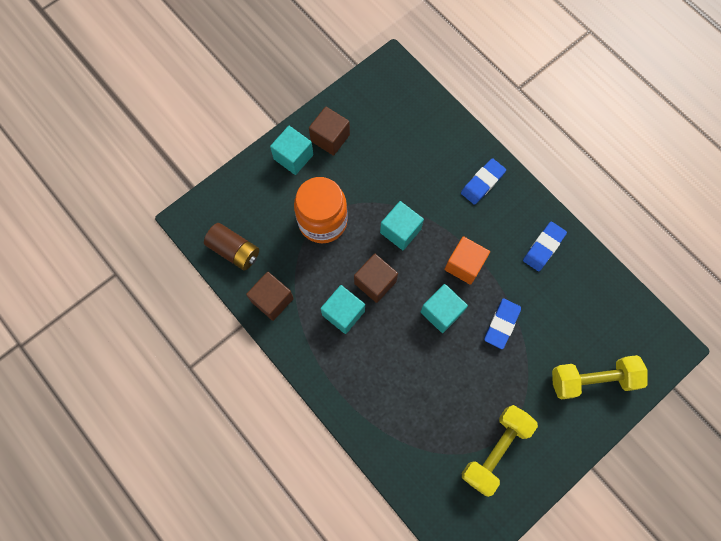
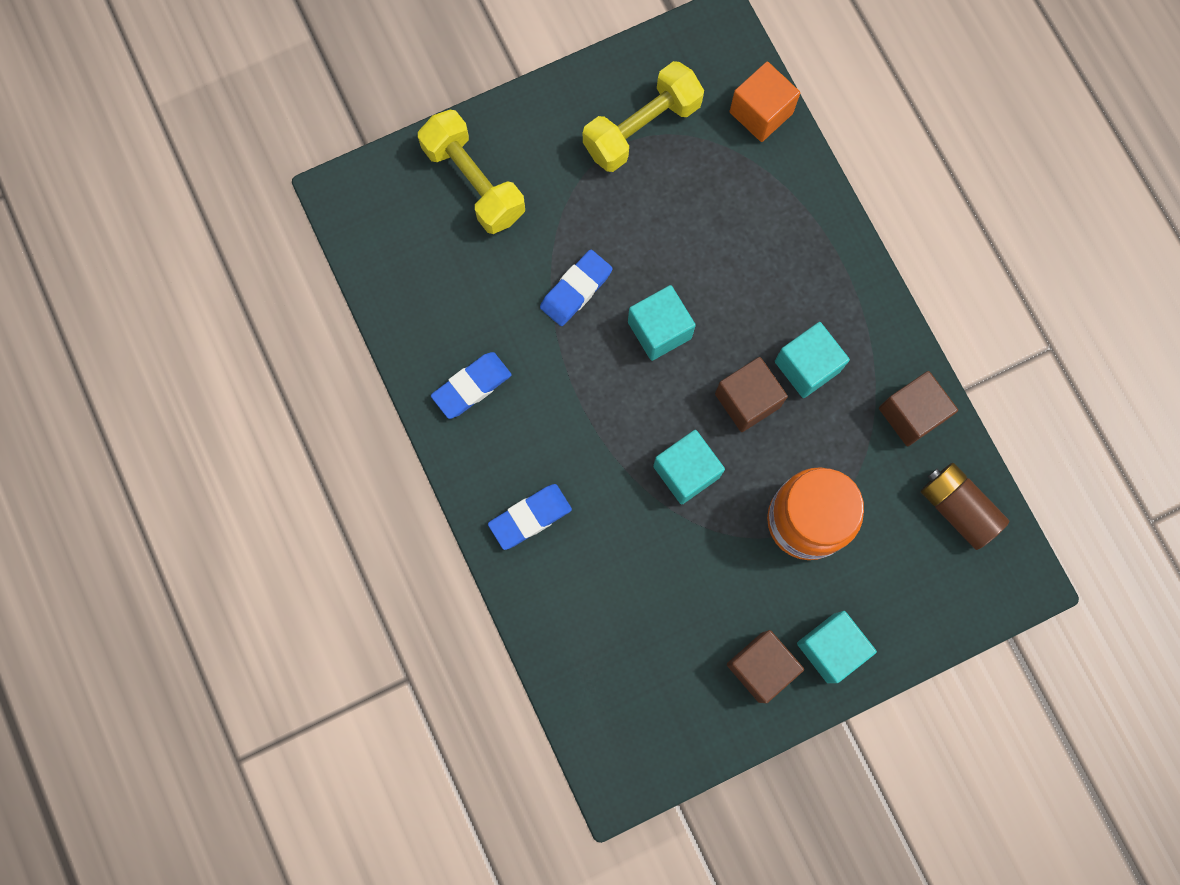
camera: 165 degrees left, 5 degrees up
(464, 265) = (603, 391): orange cube -> orange cube (761, 113)
(592, 379) = (474, 182): yellow dumbbell -> yellow dumbbell turned 45 degrees clockwise

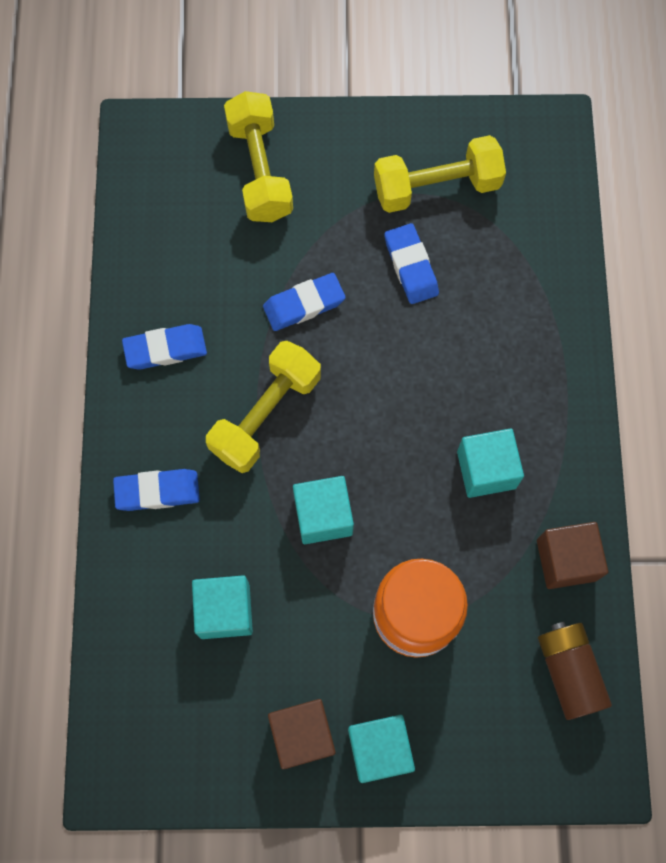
camera: 25 degrees right, 5 degrees down
(592, 405) = (266, 415): none -> yellow dumbbell
(654, 212) = (411, 266): none -> blue eraser
(659, 330) = (363, 374): turquoise cube -> turquoise cube (225, 611)
(747, 400) = (413, 475): brown cube -> none
(761, 113) = (555, 219): orange cube -> none

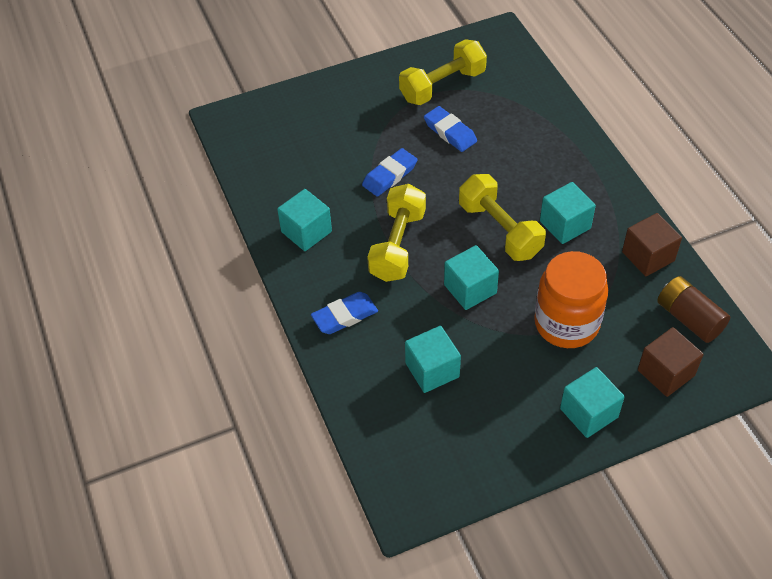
camera: 20 degrees left, 20 degrees down
(165, 349) = (306, 232): blue eraser -> turquoise cube
(260, 170) = (319, 113): yellow dumbbell -> yellow dumbbell (500, 230)
(302, 734) = (530, 425): brown cube -> brown cube (666, 373)

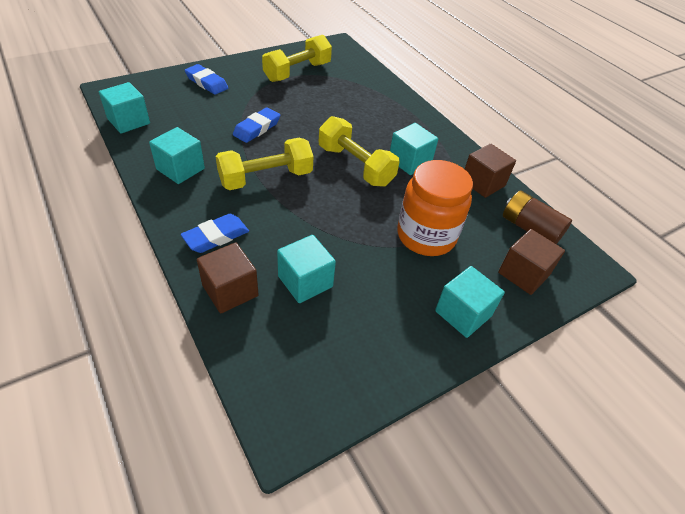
camera: 15 degrees left, 5 degrees down
(358, 376) = (230, 290): none -> brown cube
(397, 245) = (266, 178): yellow dumbbell -> yellow dumbbell turned 60 degrees clockwise
(450, 132) = (306, 100): blue eraser -> blue eraser (207, 82)
(470, 289) = (335, 211): turquoise cube -> turquoise cube (129, 121)

